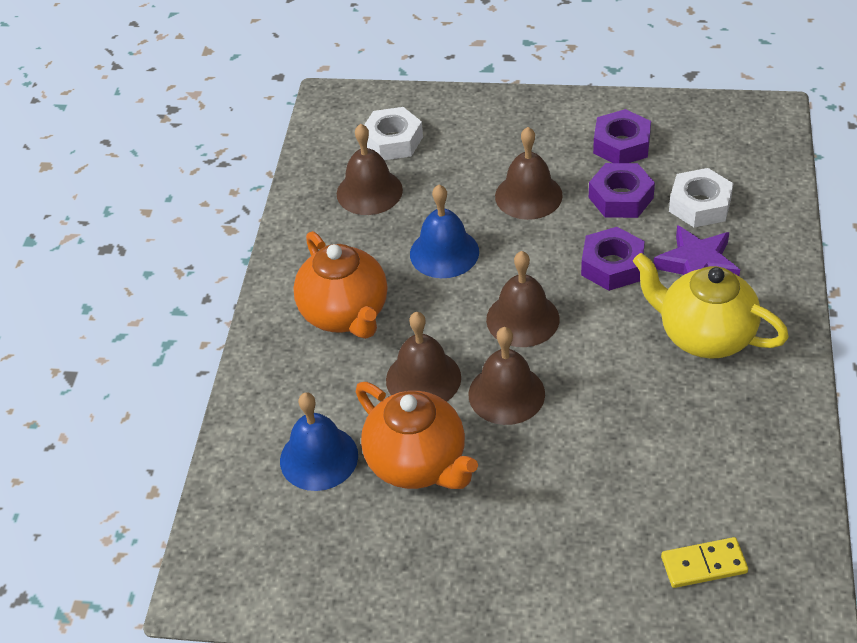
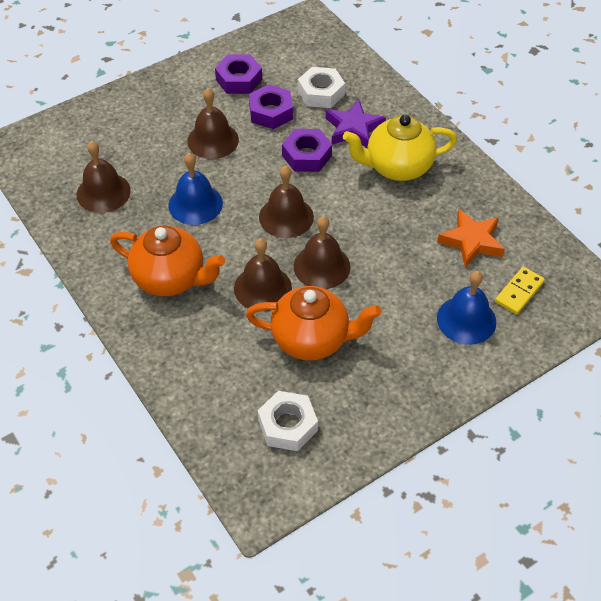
camera: 45 degrees left, 5 degrees up
(319, 458) = (247, 376): blue bell -> blue bell (466, 320)
(393, 141) = (85, 151): white nut -> white nut (287, 425)
(706, 471) = (471, 241): none -> orange star

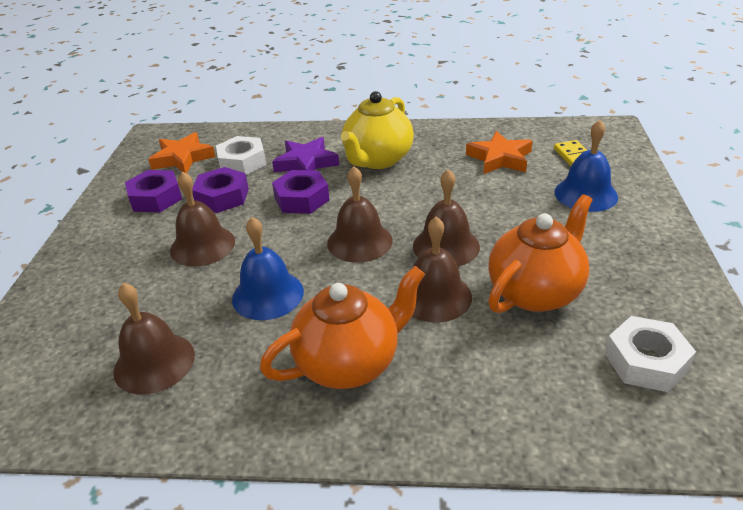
camera: 50 degrees left, 15 degrees down
(296, 57) = (183, 158): none -> orange star

